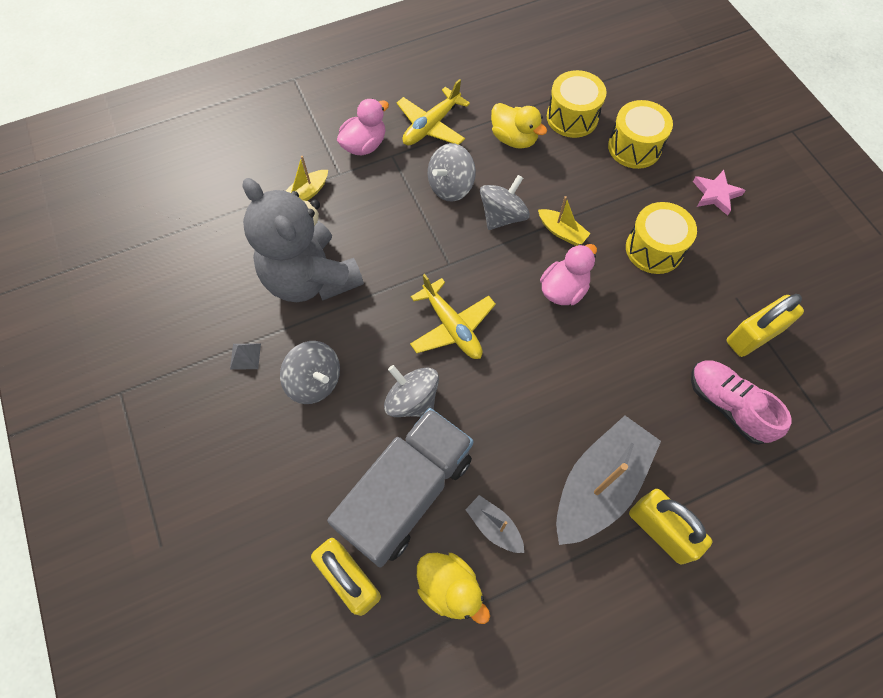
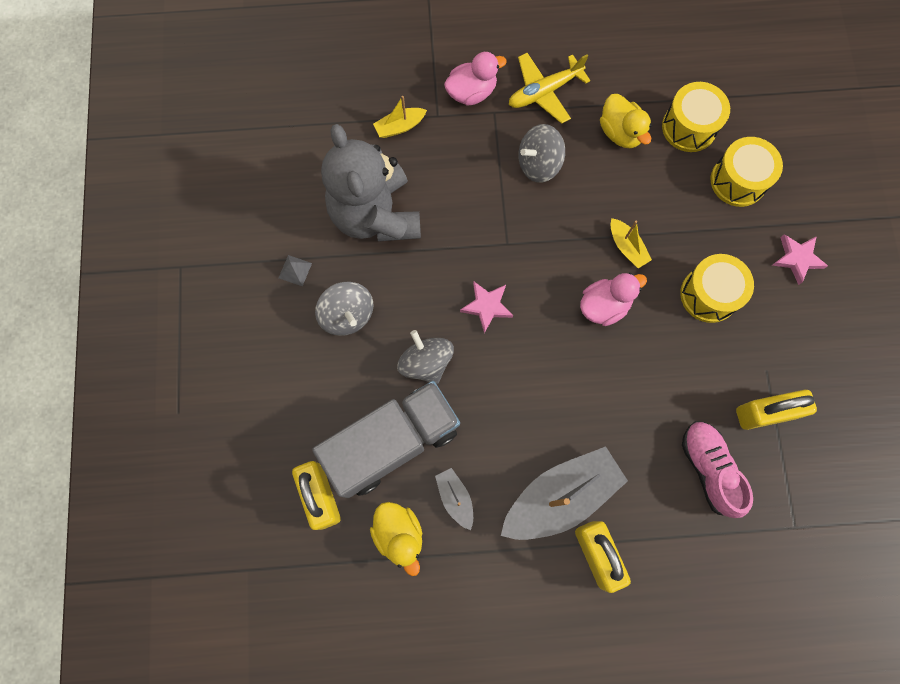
camera: 20 degrees right, 10 degrees up
(452, 327) = (487, 306): yellow plane -> pink star
(502, 216) = (576, 211): grey spinning top -> none

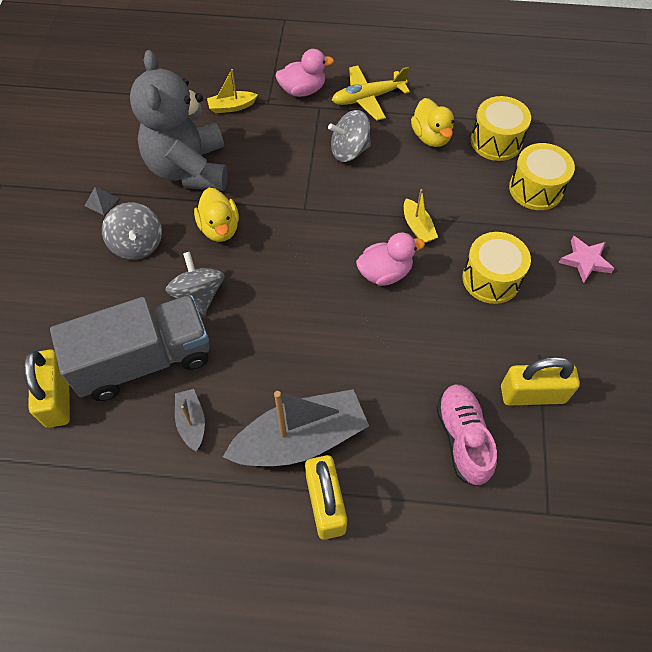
camera: 10 degrees right, 15 degrees down
(399, 534) = (124, 447): yellow duck -> yellow duck (219, 228)
(487, 306) = (271, 256): pink star -> none

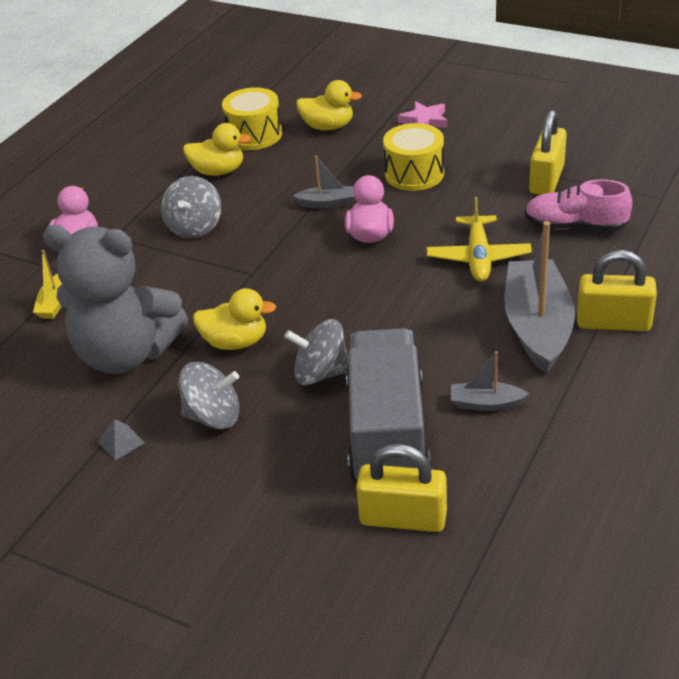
camera: 65 degrees left, 20 degrees down
(367, 98) = (130, 200): yellow plane -> yellow plane (478, 257)
(417, 227) = (327, 203): yellow boat -> grey boat
(536, 189) = (328, 126): yellow drum -> yellow duck

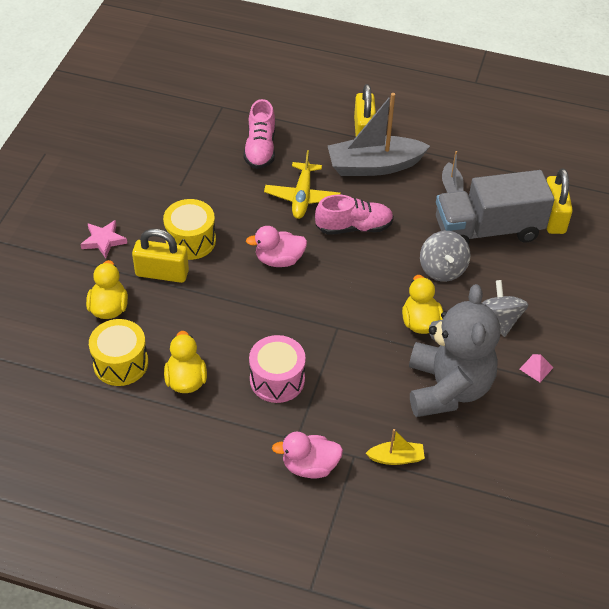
camera: 105 degrees left, 10 degrees up
(121, 442) = (536, 368): grey pyramid -> pink pyramid
(195, 227) = (277, 379): grey spinning top -> pink drum
(327, 203) = (236, 292): grey boat -> none
(415, 298) = (354, 227): none -> pink shoe
(478, 257) = (302, 197): yellow plane -> yellow plane turned 105 degrees clockwise
(546, 179) = (199, 163): yellow padlock -> yellow padlock (162, 273)

